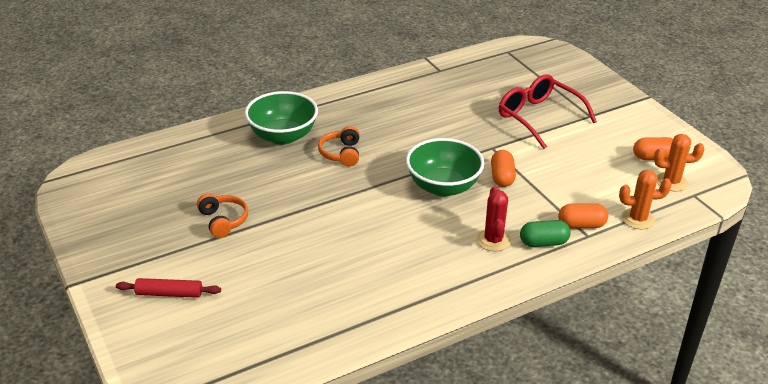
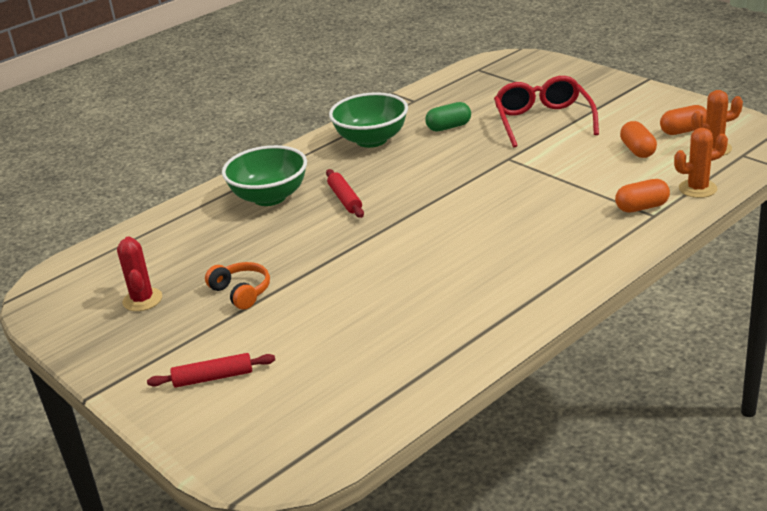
camera: 10 degrees left, 5 degrees down
(341, 153) = (345, 199): orange headphones -> red rolling pin
(443, 187) = (474, 205): green bowl -> green bowl (371, 140)
(493, 240) = (555, 242): red cactus -> red cactus (142, 300)
(502, 177) = (533, 183): orange capsule -> orange capsule (637, 150)
(538, 117) = (543, 120): red glasses -> red glasses turned 45 degrees clockwise
(543, 243) = (610, 232): green capsule -> green capsule (449, 127)

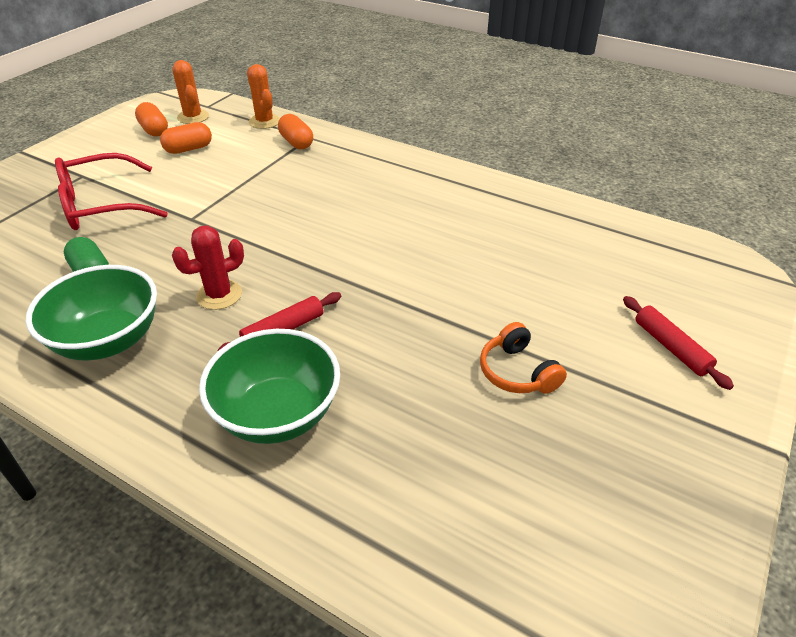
camera: 110 degrees left, 10 degrees up
(142, 300) = (579, 478): red cactus -> red cactus (219, 295)
(241, 292) = (517, 372): orange headphones -> orange headphones turned 60 degrees counterclockwise

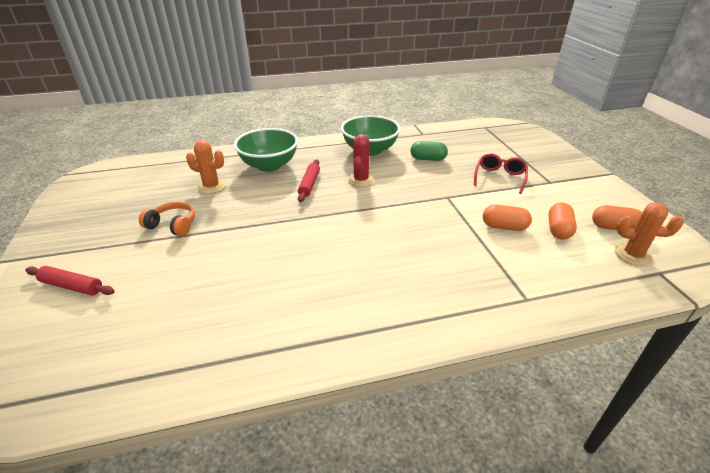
camera: 135 degrees right, 5 degrees down
(101, 205) = (499, 177): red glasses -> red glasses, size x0.64
(264, 121) = (590, 290): orange cactus -> orange cactus (211, 186)
(296, 142) = (521, 286): orange capsule -> orange capsule (504, 227)

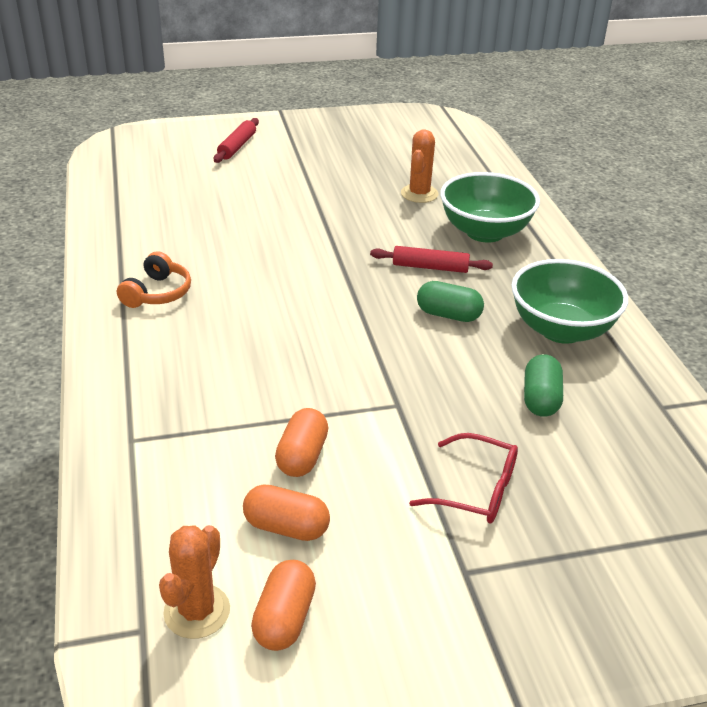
camera: 90 degrees right, 0 degrees up
(172, 225) = (330, 179): orange headphones -> orange headphones (157, 293)
(361, 180) = (448, 315): red cactus -> green capsule

